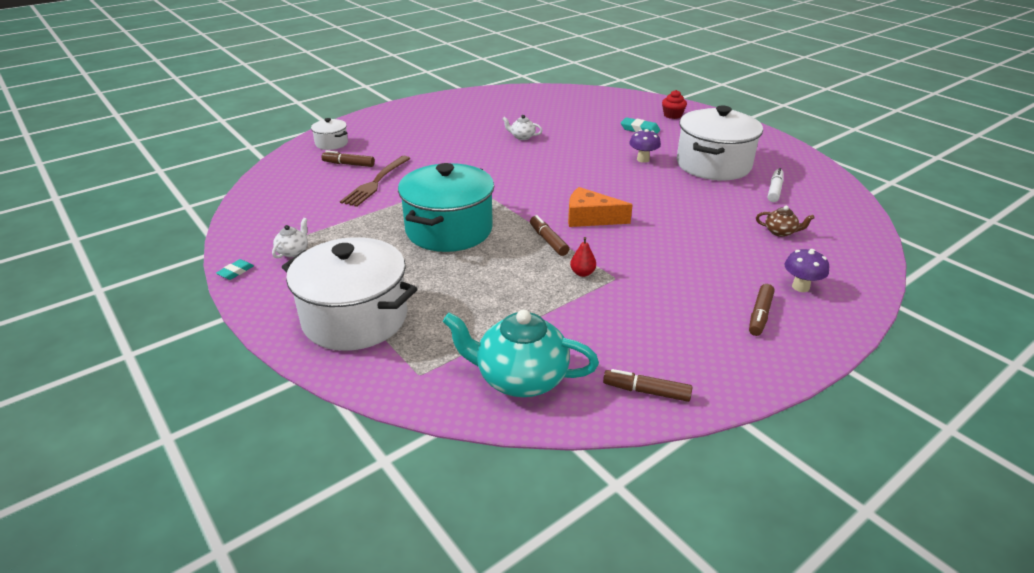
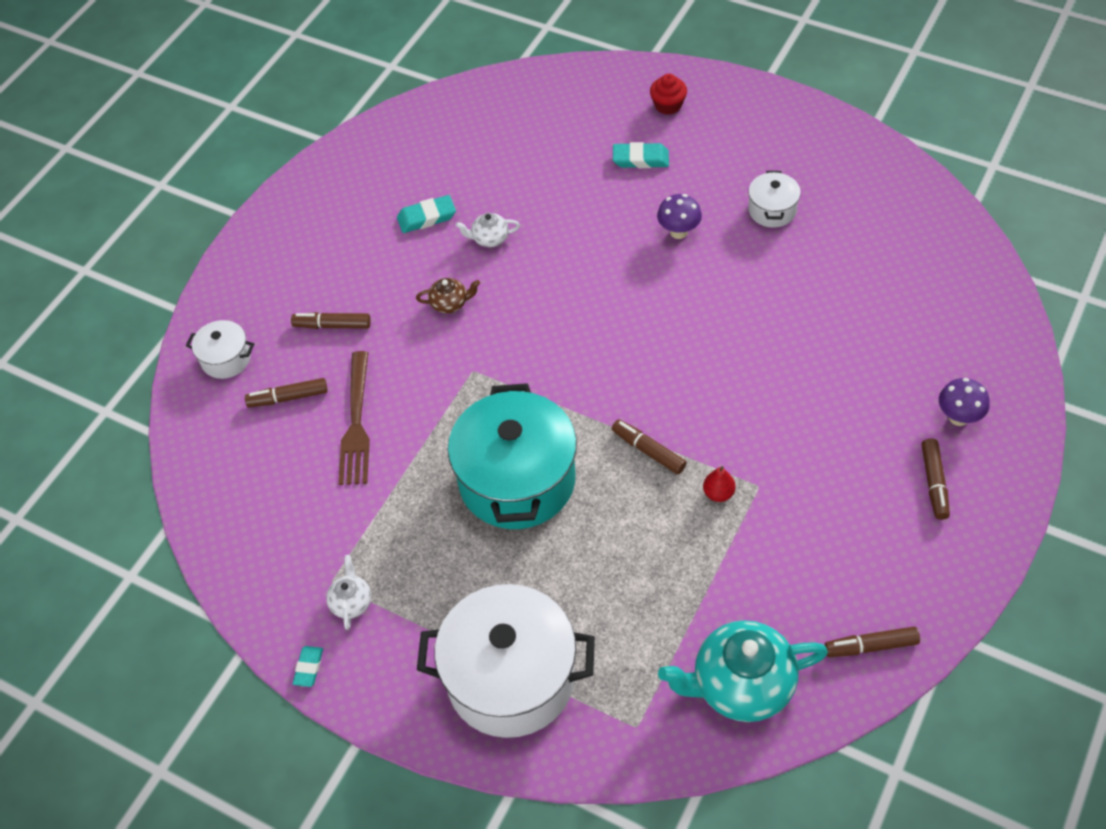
camera: 20 degrees left, 20 degrees up
(401, 146) = (332, 325): none -> brown marker
(493, 122) = (426, 217): none -> turquoise eraser
(590, 218) = (675, 386): orange cheese -> none
(713, 165) = (772, 210): white pot -> white pot, size x0.46
(774, 190) = (866, 239): white marker -> none
(780, 232) = (903, 324): brown teapot -> brown teapot (450, 303)

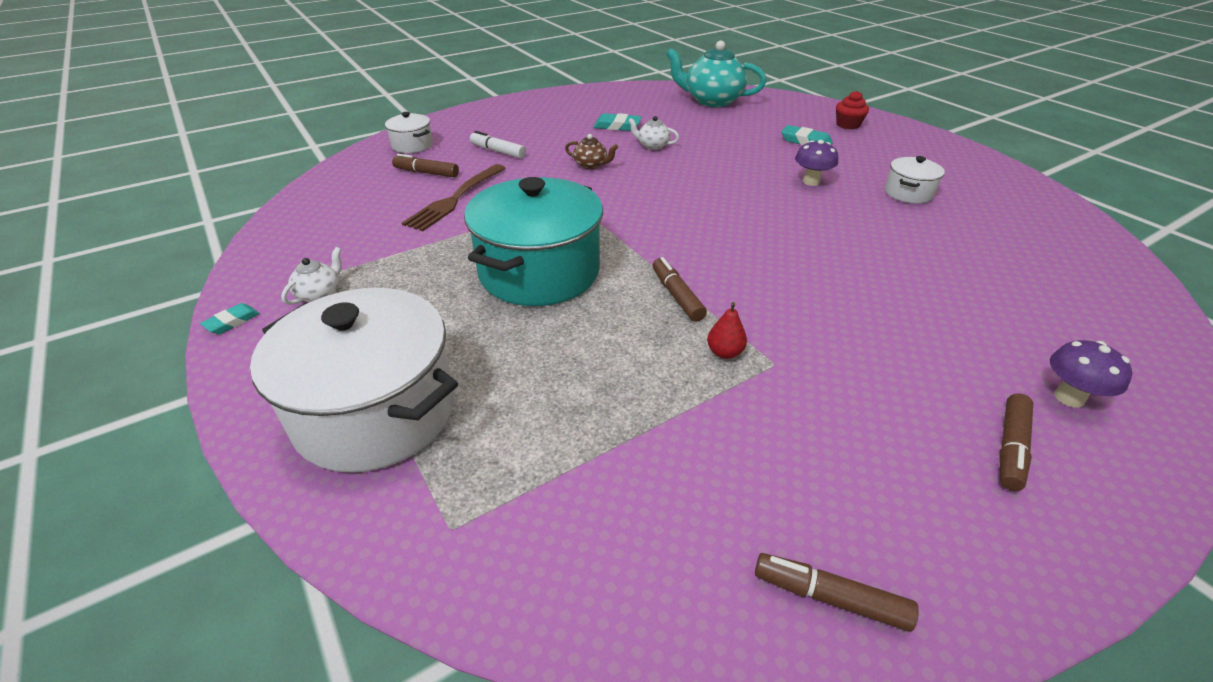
camera: 25 degrees right, 15 degrees down
(332, 325) = (498, 151): brown marker -> white marker
(741, 685) = (614, 550): turquoise teapot -> turquoise teapot (712, 101)

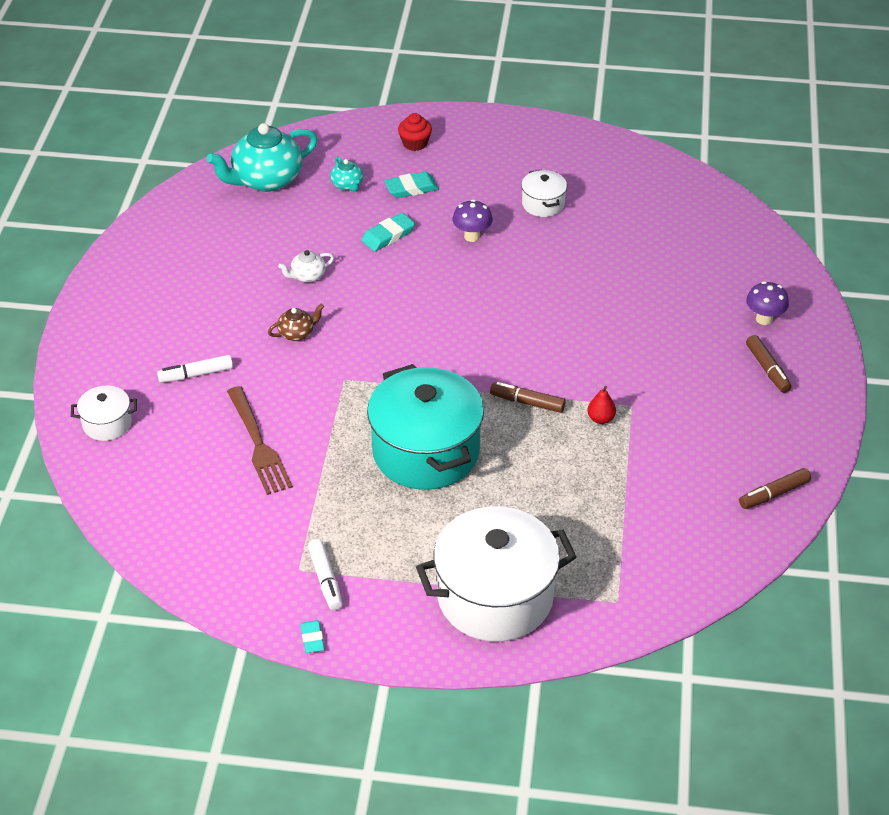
camera: 50 degrees left, 5 degrees up
(320, 294) = (325, 579): white teapot -> white marker
(426, 173) = (183, 440): brown marker -> none
(617, 126) = (241, 272): turquoise eraser -> turquoise eraser (388, 235)
(761, 122) = (347, 185): none -> turquoise teapot

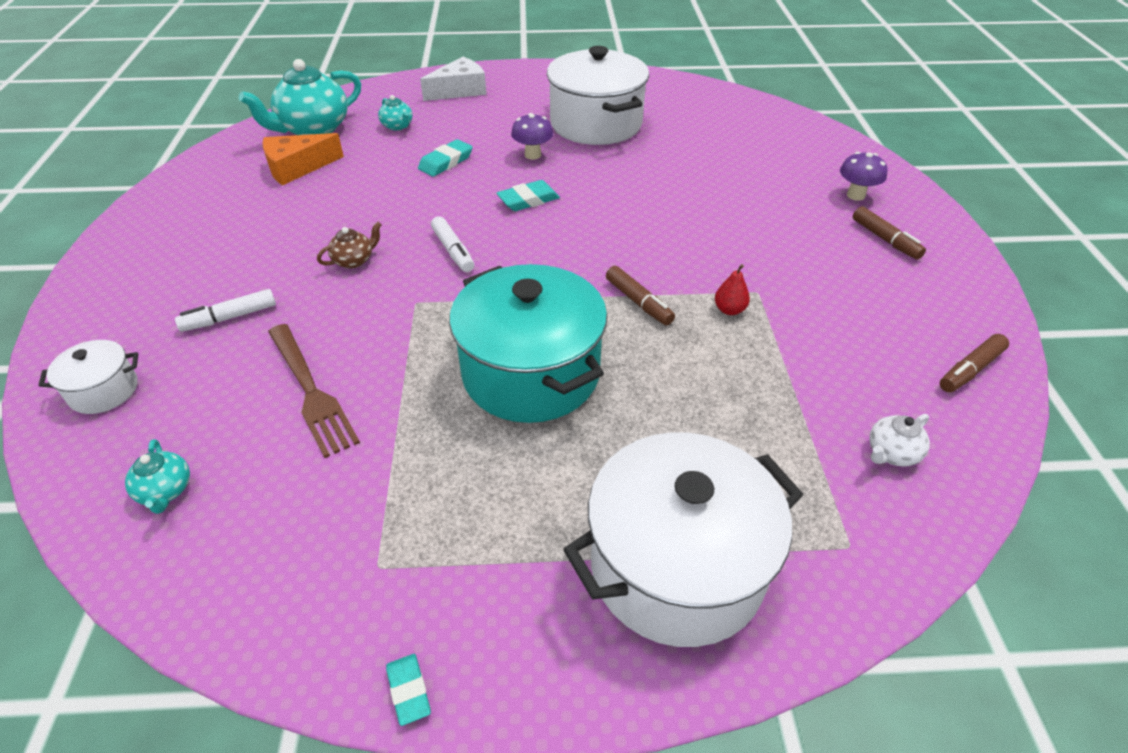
camera: 10 degrees left, 0 degrees up
(159, 502) = (165, 491): none -> turquoise teapot
(250, 226) = (297, 168): none -> orange cheese
(307, 276) = (362, 205): white teapot -> white teapot (891, 453)
(325, 579) = (419, 578): white marker -> white marker (453, 251)
(411, 188) = (463, 123): turquoise eraser -> turquoise eraser (528, 200)
(415, 143) = (460, 90): red cupcake -> white cheese
(527, 402) = (638, 302): brown marker -> brown marker turned 135 degrees counterclockwise
(543, 204) = (596, 124): white pot -> white pot, size x2.16

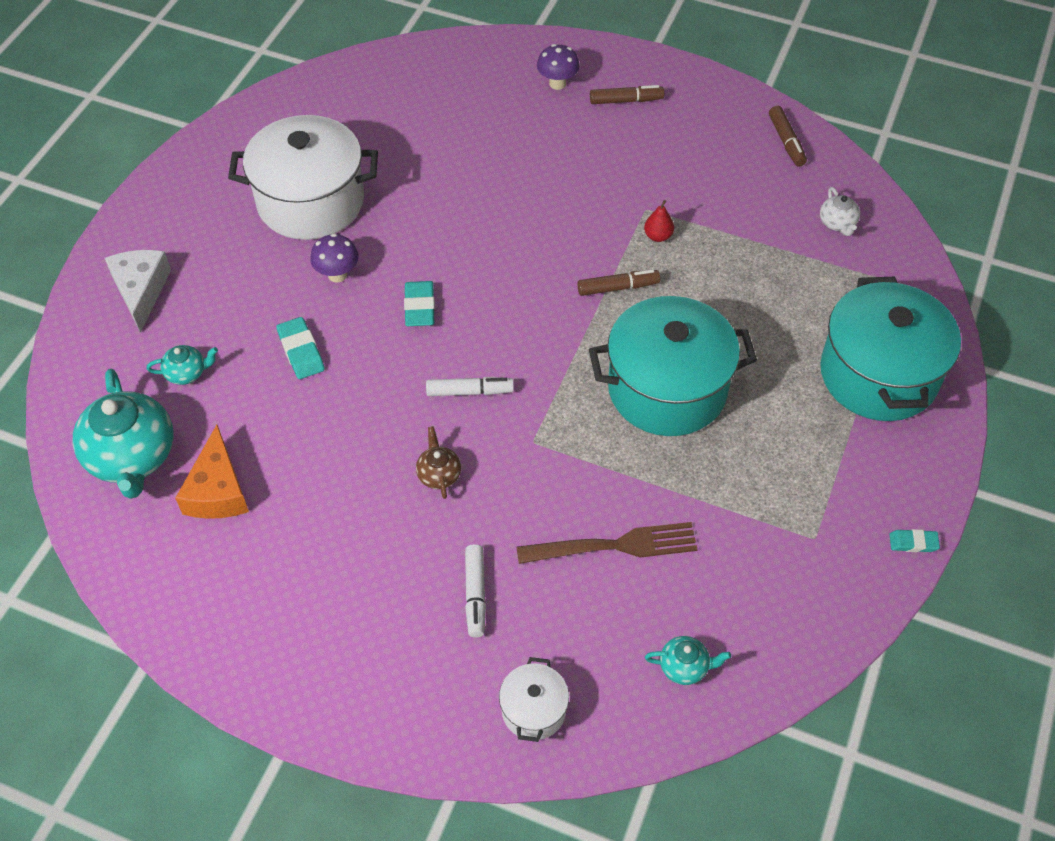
camera: 65 degrees left, 10 degrees up
(676, 567) = (878, 375): white pot -> turquoise pot

